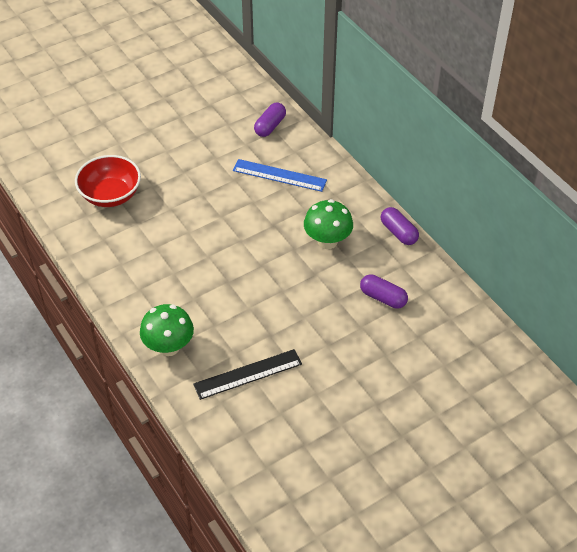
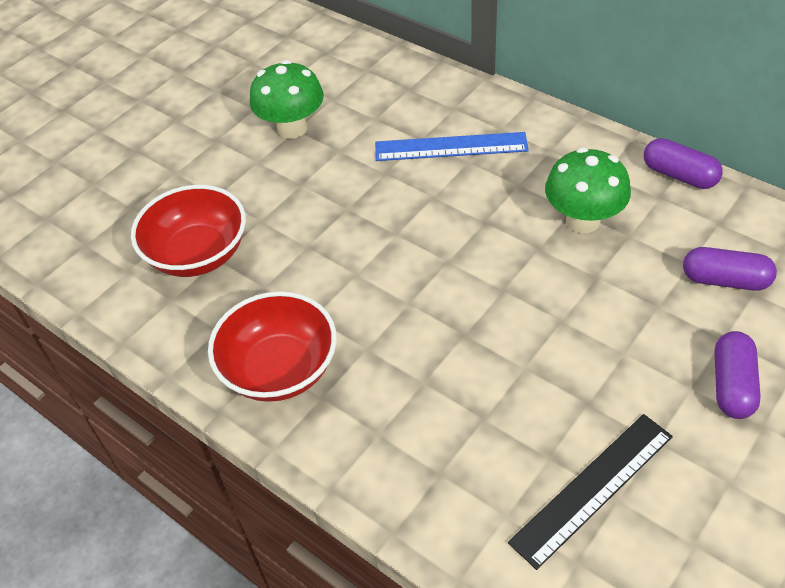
camera: 15 degrees left, 0 degrees up
(125, 269) = (279, 369): none -> red bowl
(169, 347) = (426, 485): green mushroom -> green mushroom (292, 128)
(270, 126) = (397, 84): purple capsule -> purple capsule (732, 385)

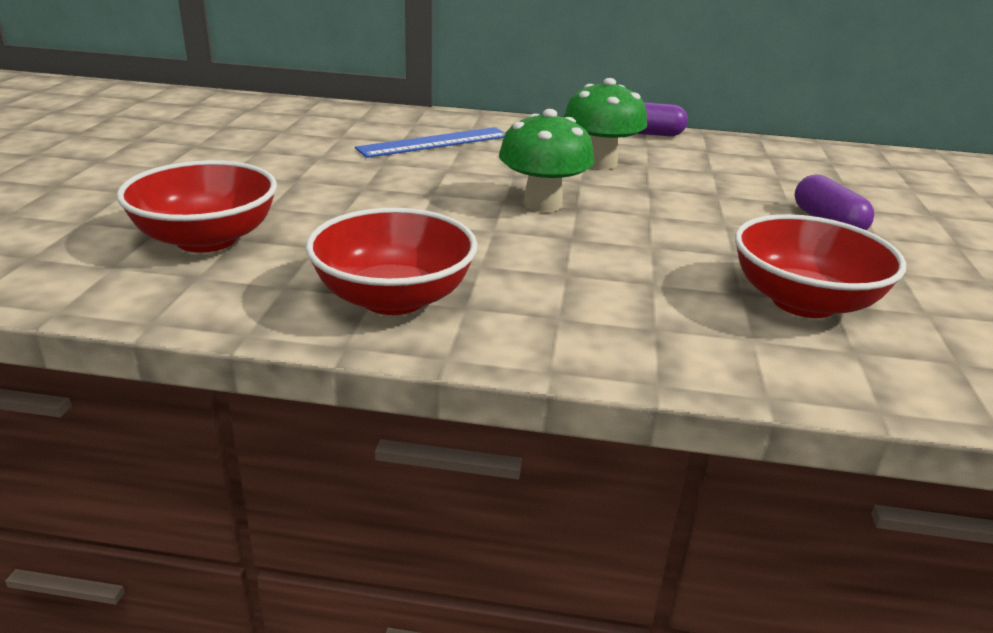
camera: 35 degrees left, 20 degrees down
(292, 128) = (252, 150): green mushroom -> green mushroom (542, 204)
(592, 488) = (803, 302): black ruler -> red bowl
(725, 280) = (749, 175): purple capsule -> none

